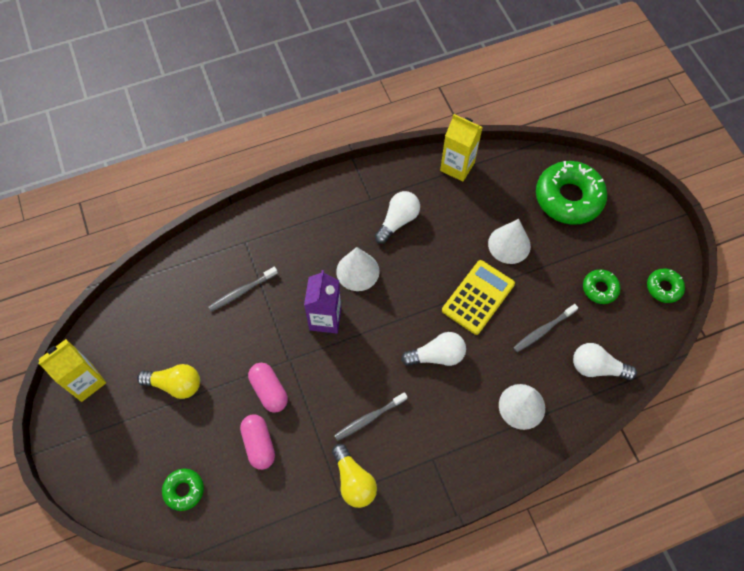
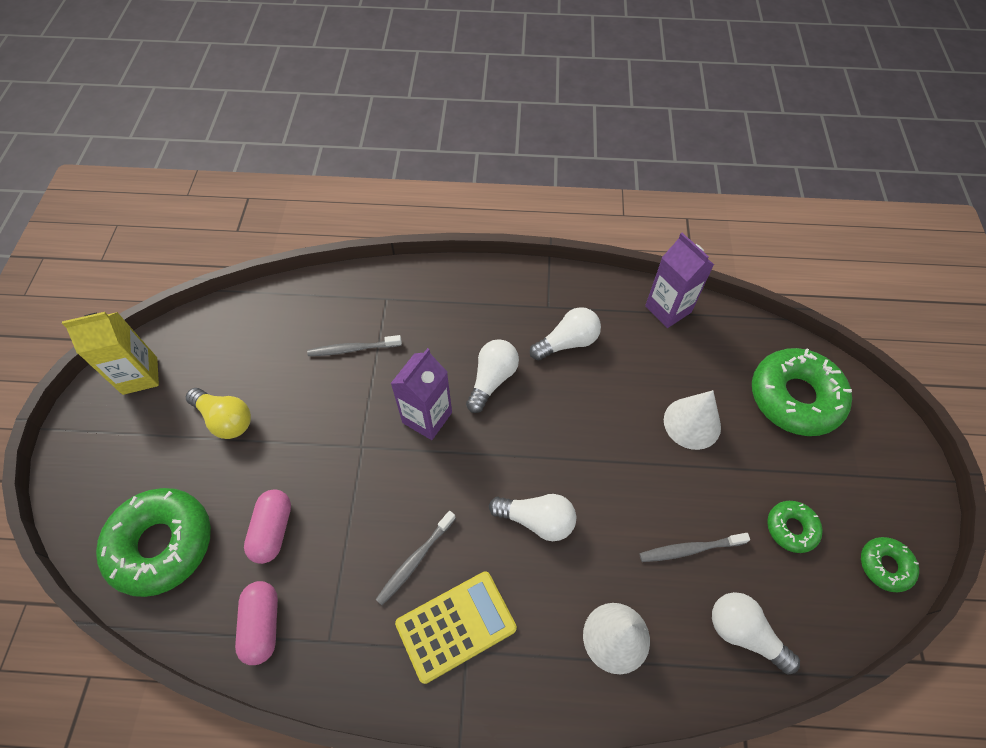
camera: 25 degrees right, 5 degrees down
(184, 490) = (162, 544): green donut -> green donut, size x2.00
(269, 391) = (319, 472): pink capsule -> pink capsule (262, 625)
(354, 481) = (355, 631): yellow light bulb -> none
(357, 271) = (492, 379): white cone -> white light bulb
(369, 418) = (415, 560): grey toothbrush -> grey toothbrush turned 45 degrees counterclockwise
(457, 166) = (668, 309): yellow carton -> purple carton
(478, 297) = (623, 470): yellow calculator -> yellow calculator (456, 626)

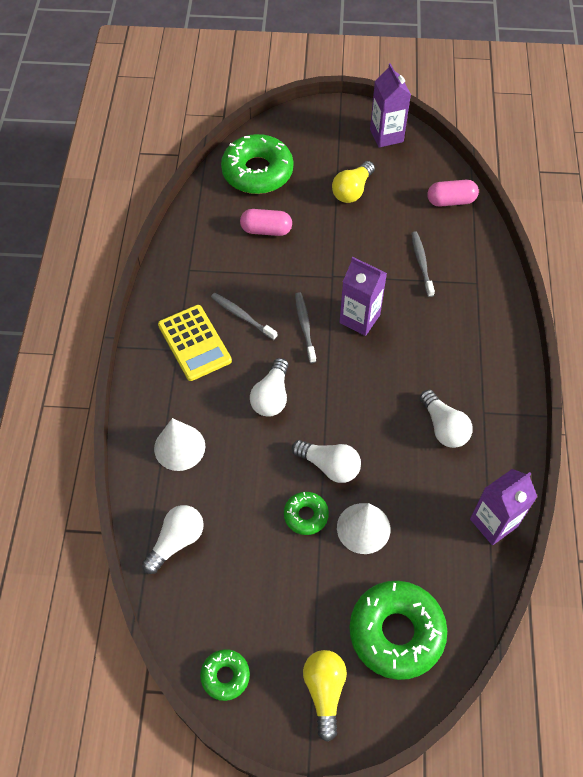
camera: 90 degrees right, 0 degrees up
(140, 375) = (386, 135): yellow carton -> purple carton
(262, 625) = (202, 233): pink capsule -> pink capsule (451, 201)
(492, 379) = (399, 365): white light bulb -> white light bulb (329, 466)
(690, 549) = (245, 510): grey toothbrush -> grey toothbrush (305, 327)
(791, 528) = (261, 598): green donut -> green donut (306, 515)
(870, 464) = (324, 691): none -> yellow light bulb

